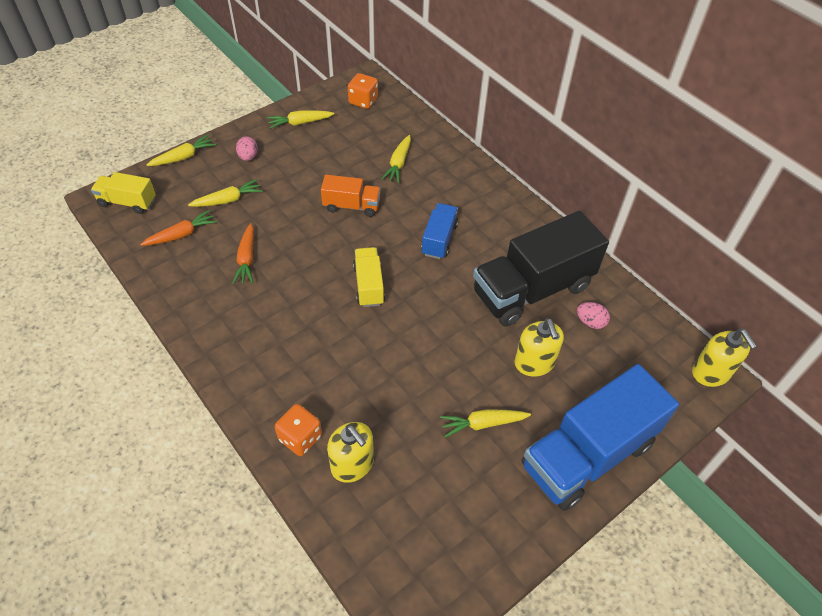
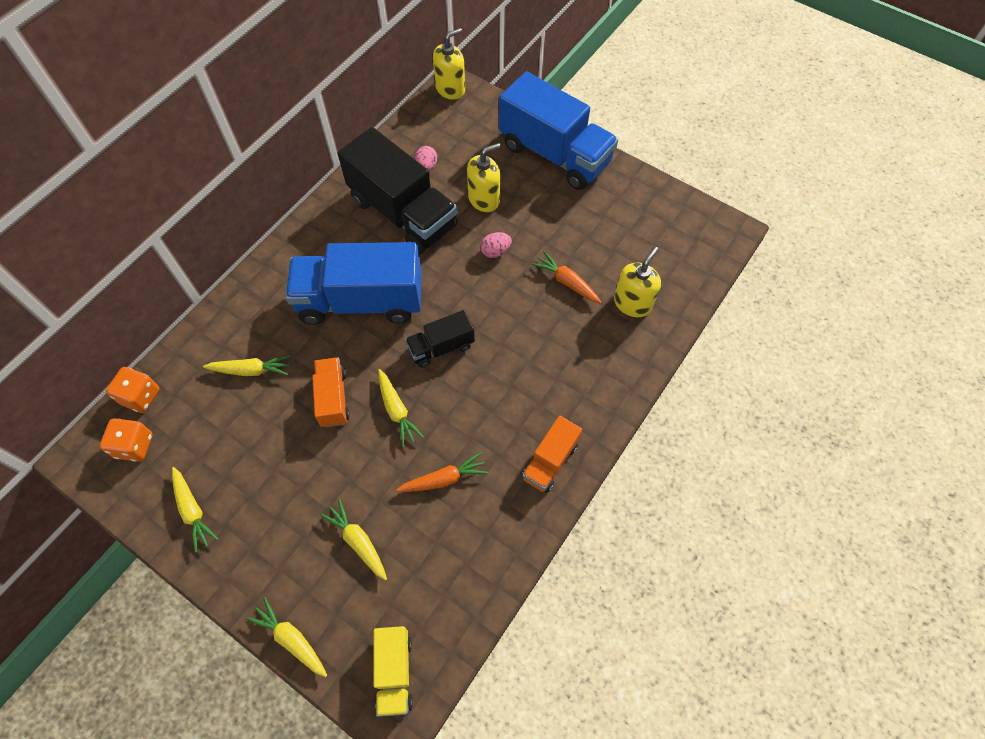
camera: 105 degrees left, 10 degrees up
(181, 234) = (429, 571): orange carrot -> orange carrot (566, 282)
(221, 335) = (550, 461): none -> orange truck
(248, 157) = (274, 550): pink egg -> pink egg (495, 251)
(300, 438) = (626, 349): orange dice -> orange dice (140, 396)
(369, 285) = (441, 347): yellow truck -> black truck
(439, 239) = (361, 301): blue truck -> blue truck, size x2.01
(482, 424) = (557, 223): yellow carrot -> yellow carrot (397, 410)

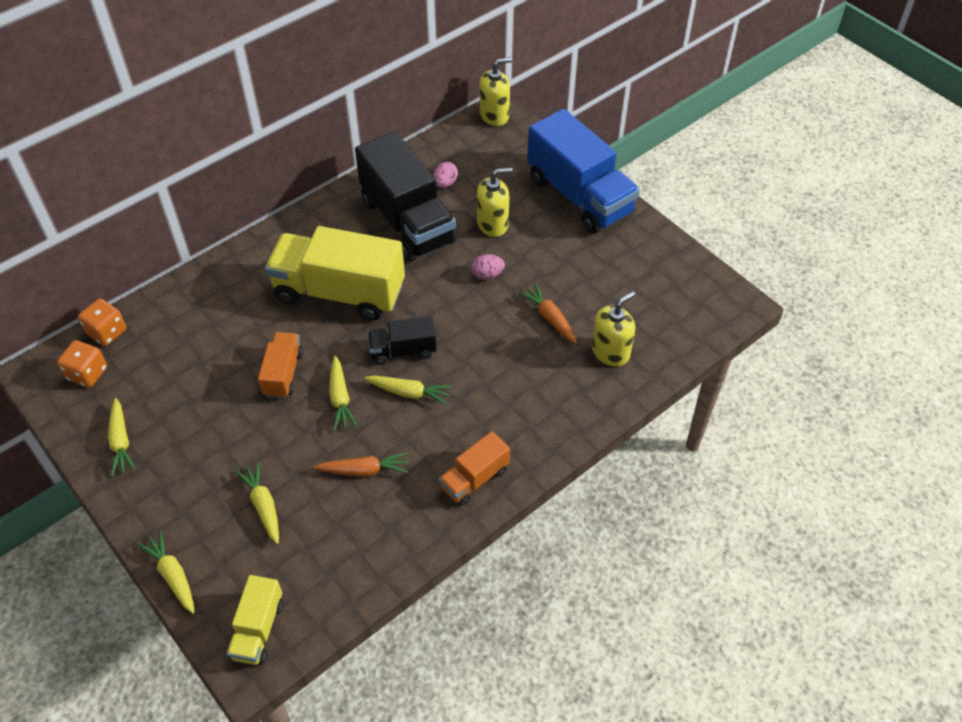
camera: 15 degrees right, 10 degrees down
(251, 370) = (215, 331): yellow carrot -> yellow carrot (409, 392)
(361, 301) = (339, 292): blue truck -> yellow truck

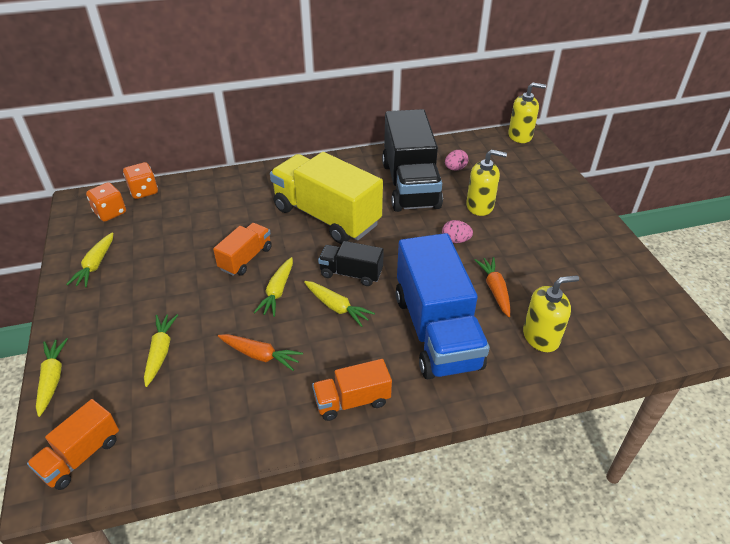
camera: 25 degrees right, 10 degrees down
(258, 629) = (81, 456): yellow truck -> orange truck
(579, 196) = (567, 207): blue truck -> blue truck (436, 331)

